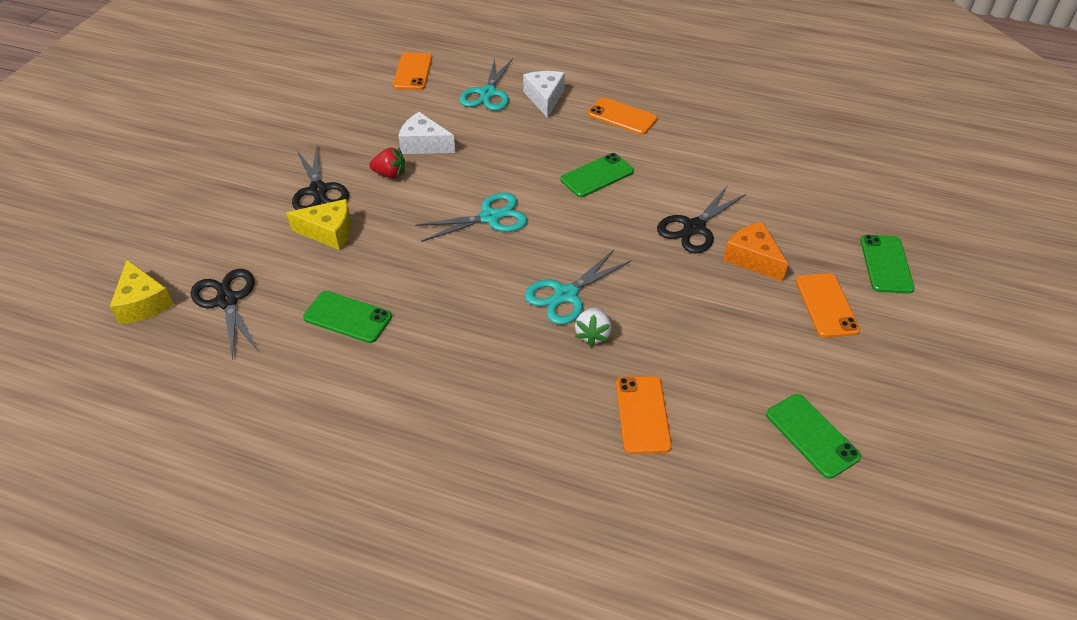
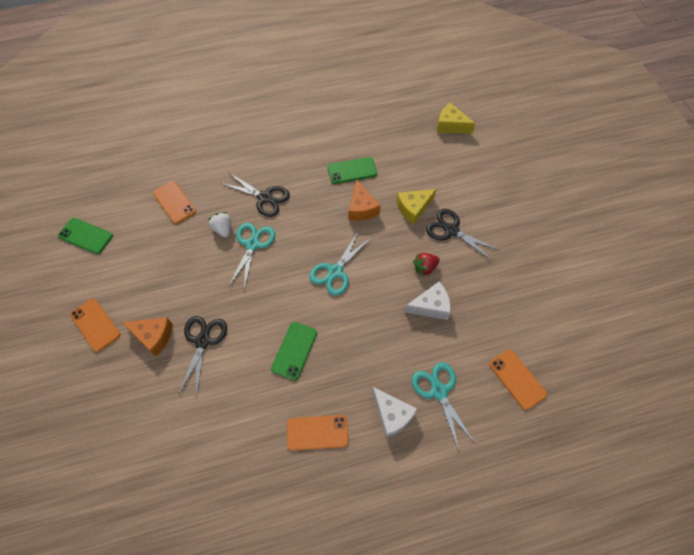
camera: 145 degrees right, 15 degrees up
(227, 301) = (416, 147): black scissors -> black scissors (265, 198)
(389, 264) = (361, 208): none -> orange cheese
(886, 264) = (60, 385): green phone -> none

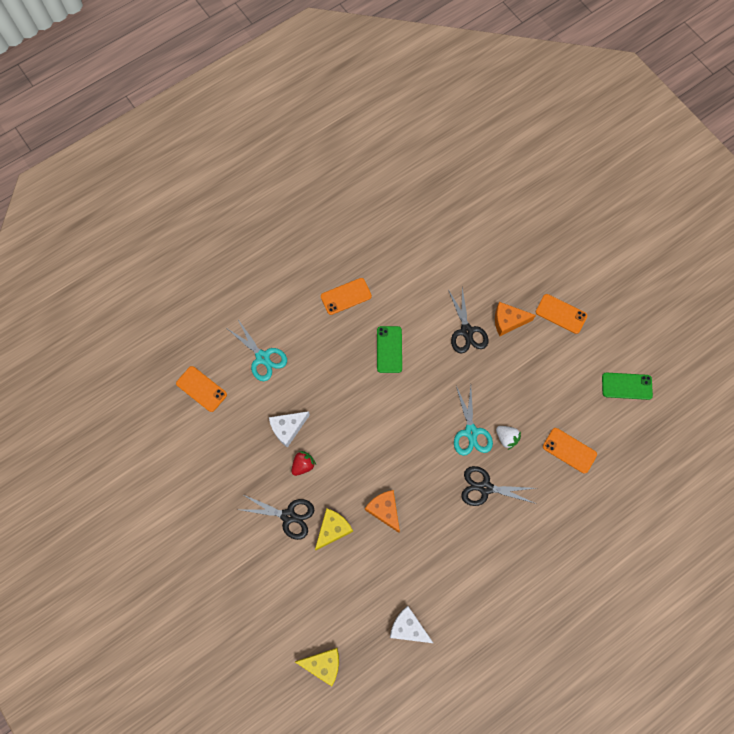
camera: 160 degrees right, 10 degrees up
(335, 272) = (383, 432): turquoise scissors -> none
(352, 170) = (412, 555): green phone -> none
(392, 415) = (294, 327): white cheese -> white cheese (408, 627)

